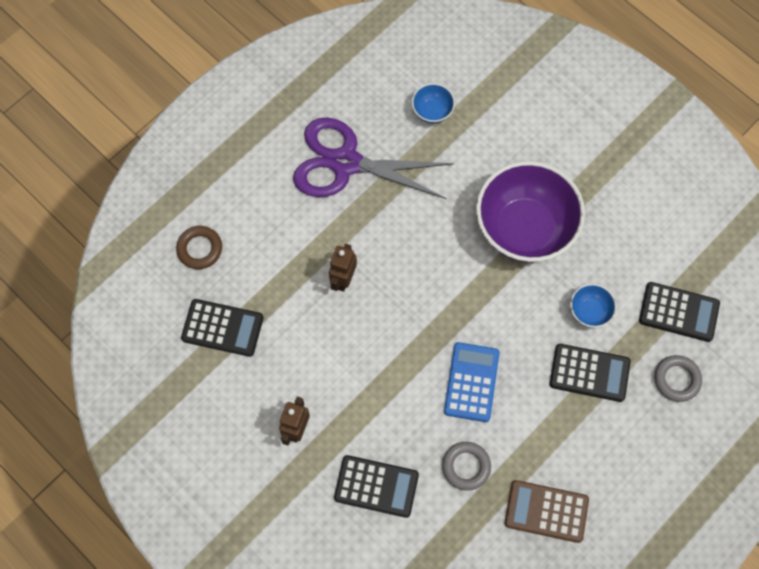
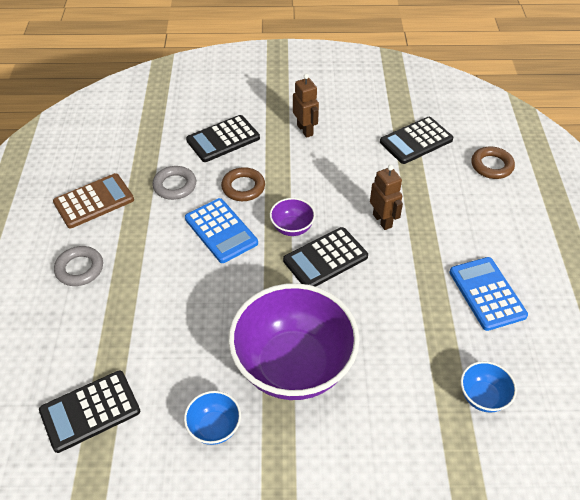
camera: 135 degrees right, 20 degrees down
(345, 163) = (487, 293): purple scissors -> blue calculator
(413, 411) = (243, 187): none -> brown ring
(416, 335) = (292, 228): none -> purple bowl
(589, 311) = (174, 346): blue bowl -> blue bowl (214, 427)
(589, 373) = (134, 302): black calculator -> black calculator (325, 258)
(676, 379) = (52, 354): grey ring -> grey ring (79, 269)

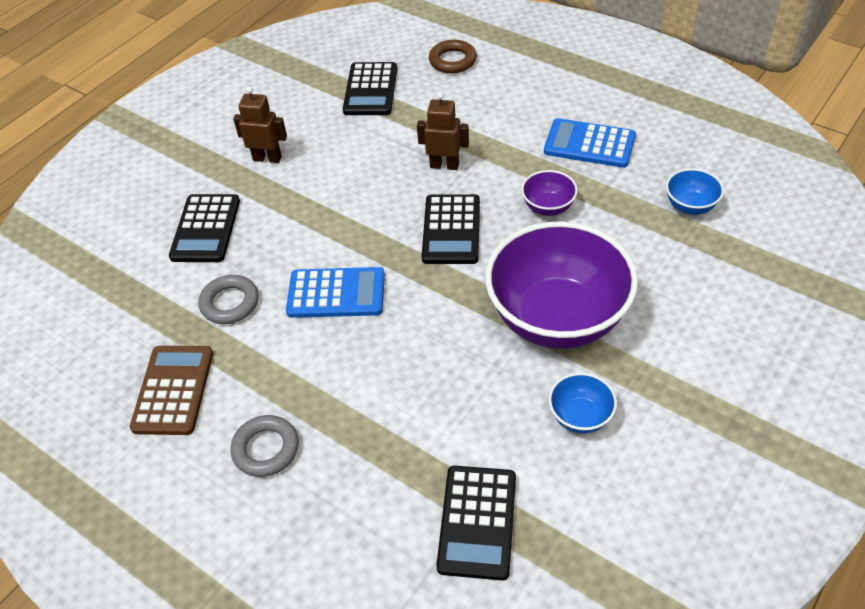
camera: 50 degrees left, 0 degrees up
(243, 187) = (294, 246): brown ring -> none
(292, 228) = (388, 235): purple bowl -> purple bowl (548, 207)

